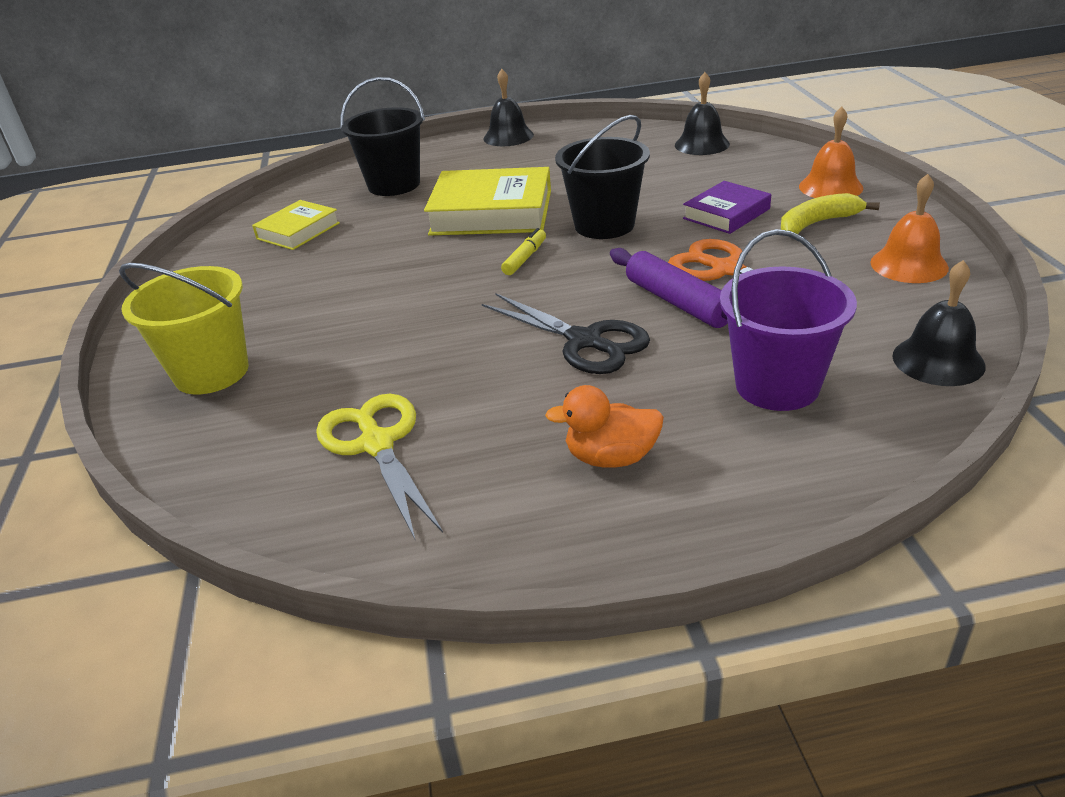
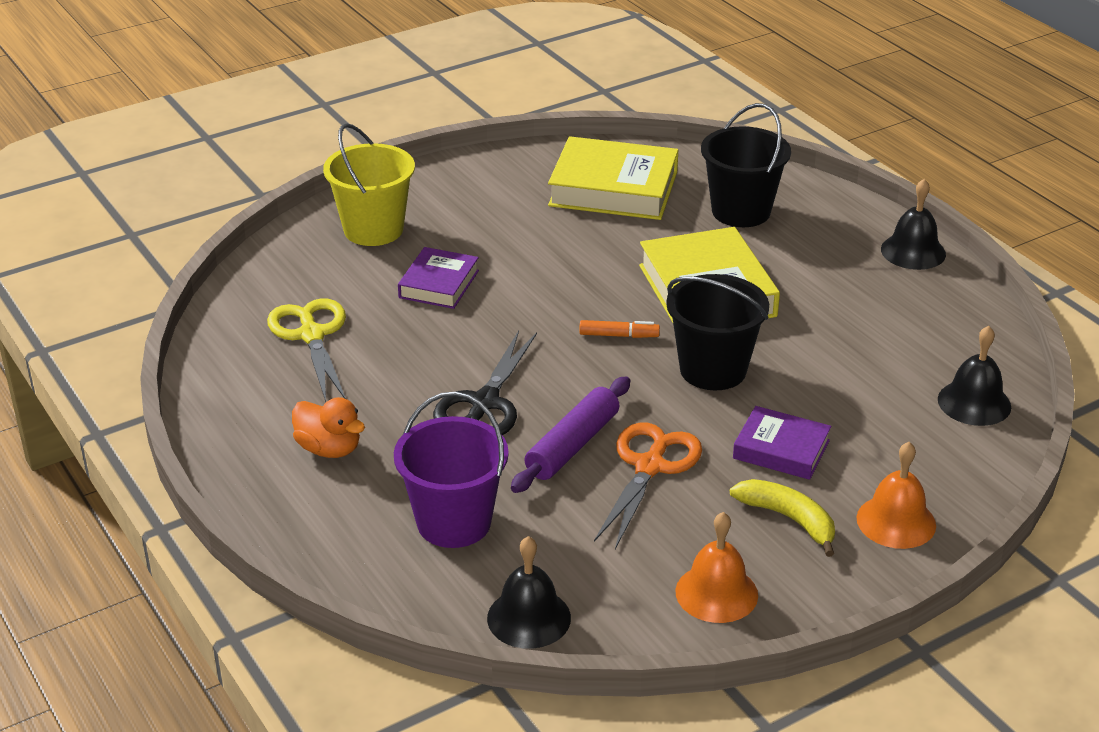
camera: 65 degrees right, 0 degrees up
(298, 231) = (613, 188): yellow book -> yellow book, size x1.73
(357, 342) = (438, 284): none -> purple book
(377, 444) = (312, 335): yellow scissors -> yellow scissors turned 60 degrees counterclockwise
(525, 258) = (618, 335): yellow marker -> orange marker
(611, 457) = (329, 449): orange duck -> orange duck turned 150 degrees clockwise

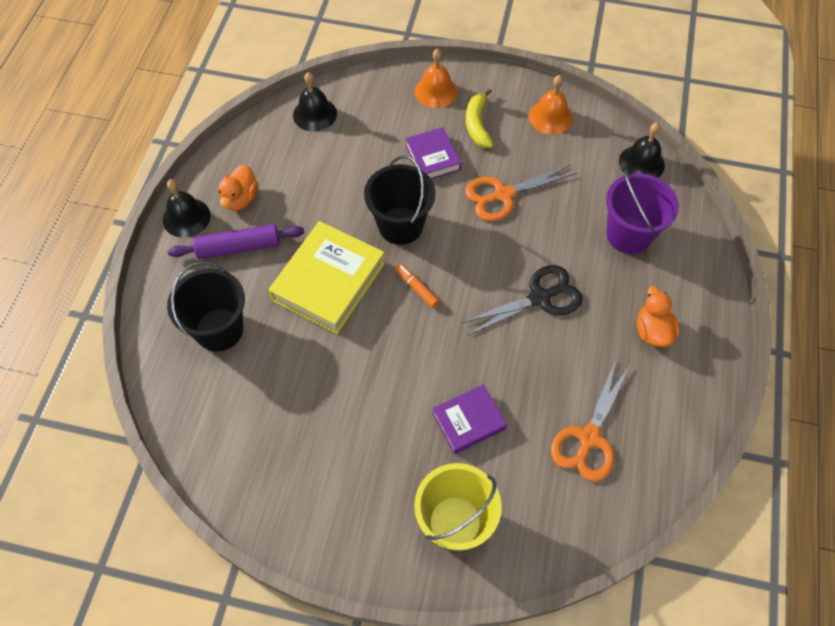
camera: 135 degrees left, 25 degrees up
(312, 335) = (589, 438): yellow scissors -> orange scissors
(572, 445) = (525, 235): purple rolling pin -> purple rolling pin (238, 247)
(613, 188) = (258, 423): yellow book -> none
(896, 292) = (240, 199): none -> orange duck

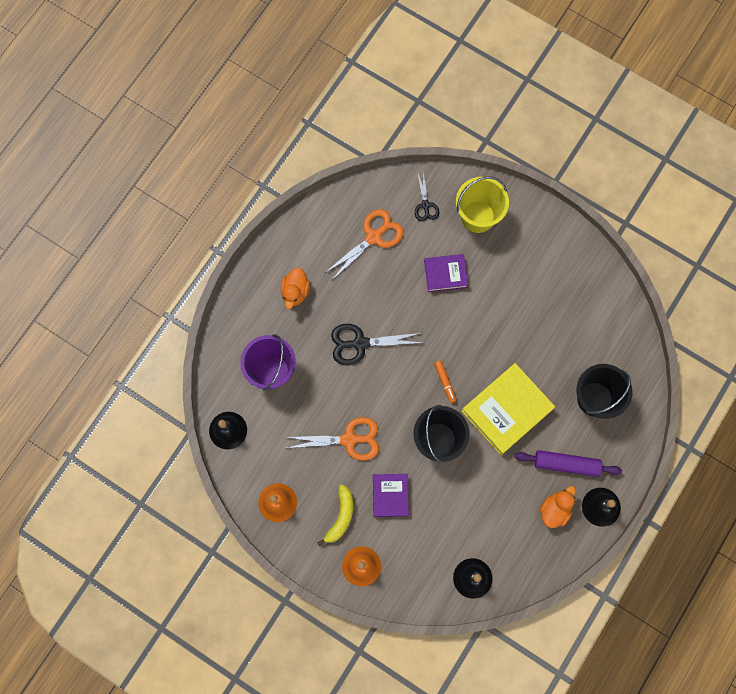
camera: 160 degrees left, 15 degrees up
(538, 512) = (425, 205): none -> black scissors

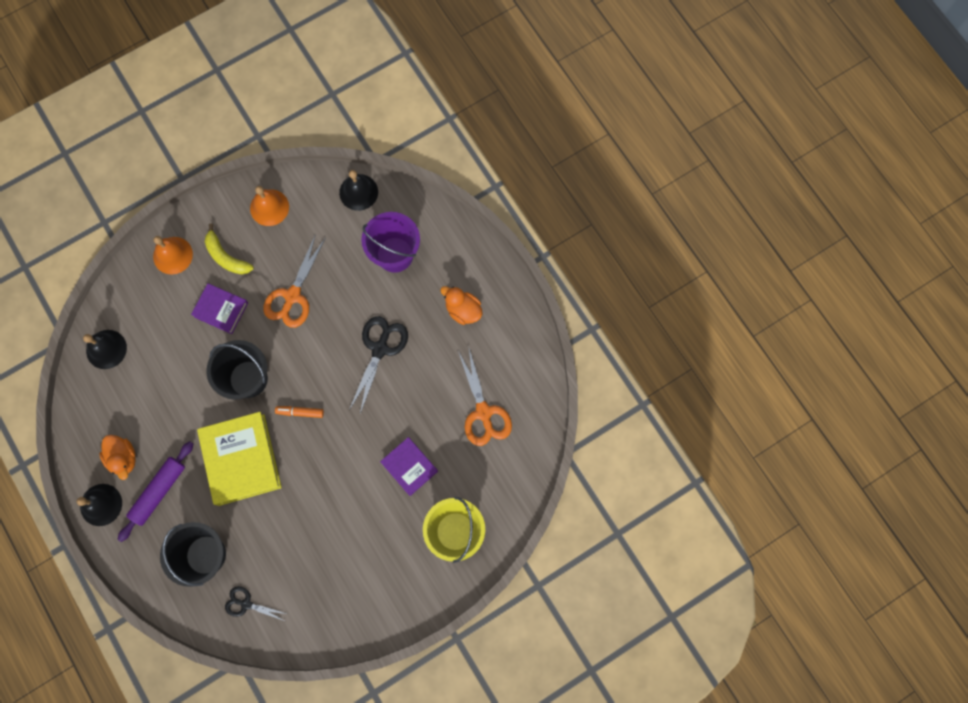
camera: 115 degrees right, 0 degrees up
(425, 205) = (493, 482): black scissors -> black scissors (246, 604)
(445, 274) = (409, 467): purple book -> purple book turned 60 degrees counterclockwise

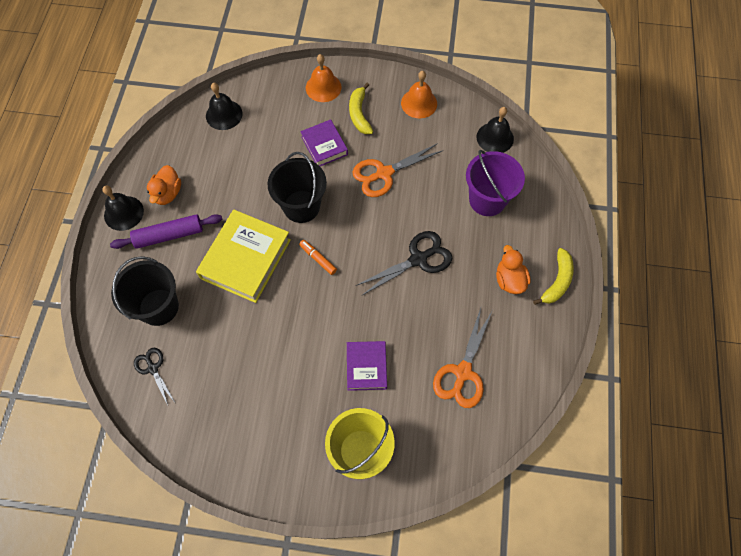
camera: 40 degrees right, 10 degrees down
(499, 283) = (557, 281): none -> yellow banana

